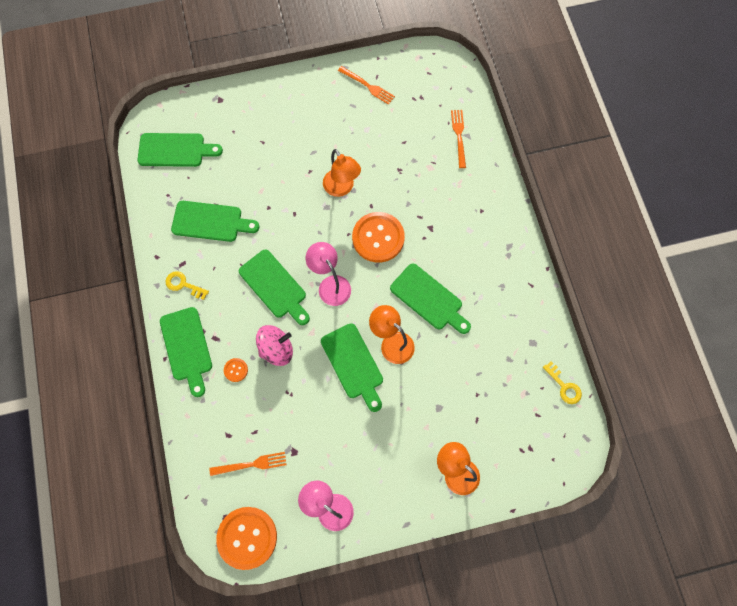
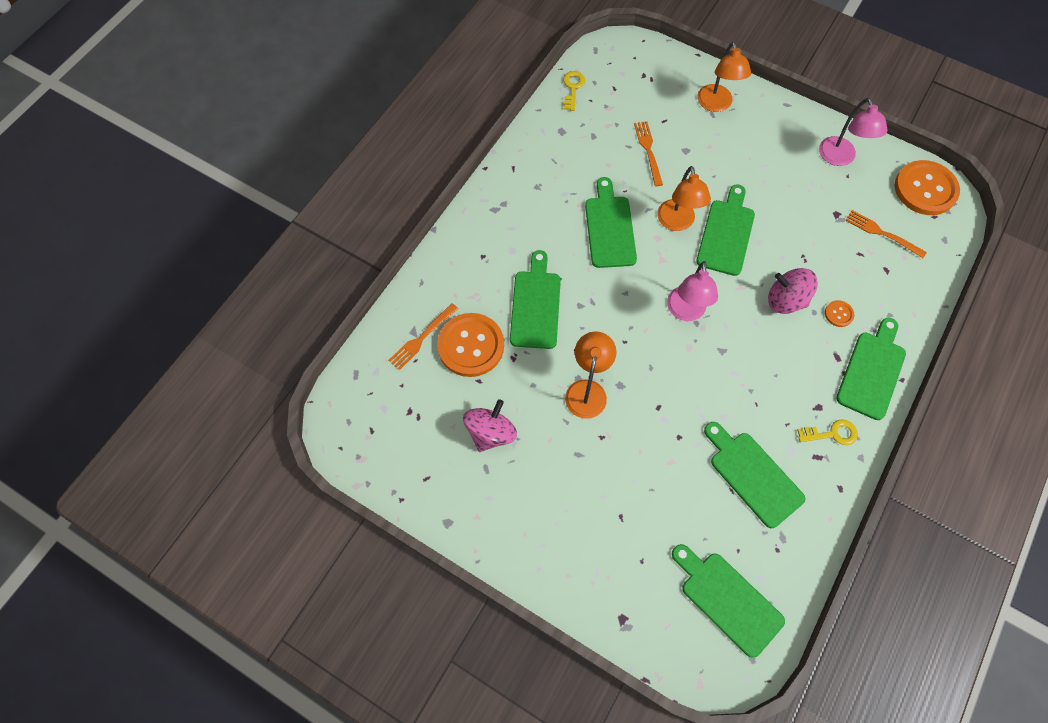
camera: 135 degrees left, 5 degrees down
(183, 285) = (832, 434): yellow key -> yellow key turned 75 degrees counterclockwise
(275, 286) = (740, 354): green cutting board -> green cutting board (535, 305)
(368, 86) = (447, 475): orange fork -> orange fork (648, 150)
(369, 123) = (490, 432): none -> pink spinning top
(378, 238) = (600, 314): orange button -> orange button (471, 346)

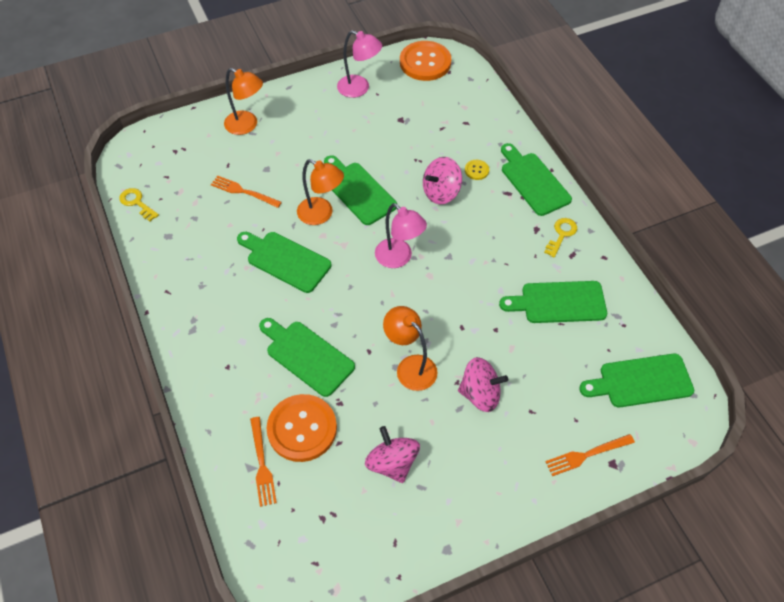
camera: 55 degrees left, 10 degrees down
(605, 463) = (480, 394): none -> pink spinning top
(838, 314) = (476, 170): orange button -> yellow button
(881, 233) = (437, 106): orange fork -> orange fork (586, 455)

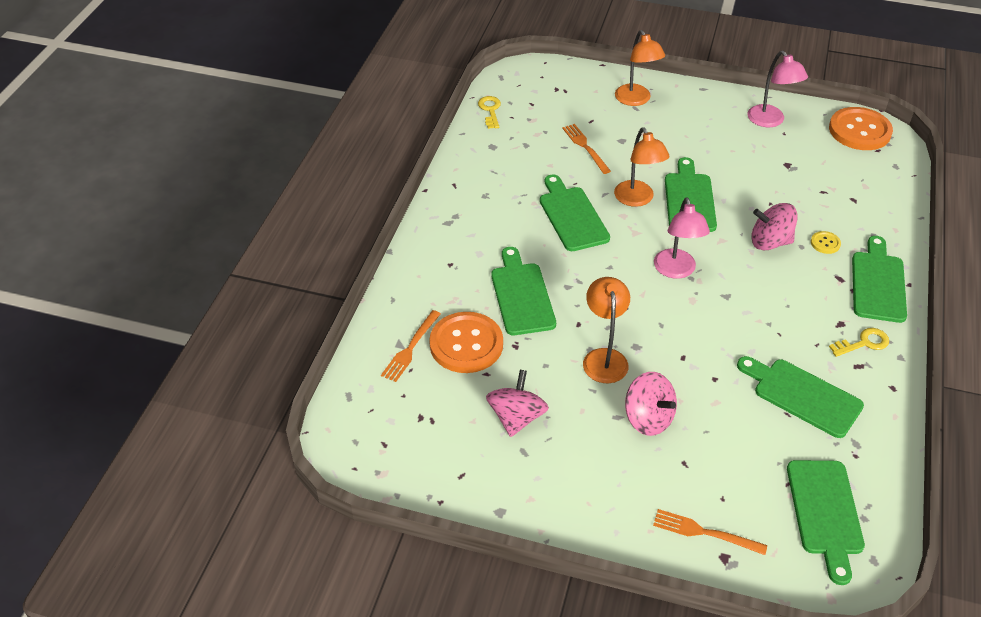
camera: 40 degrees right, 10 degrees down
(641, 381) = (825, 512): green cutting board -> green cutting board turned 120 degrees counterclockwise

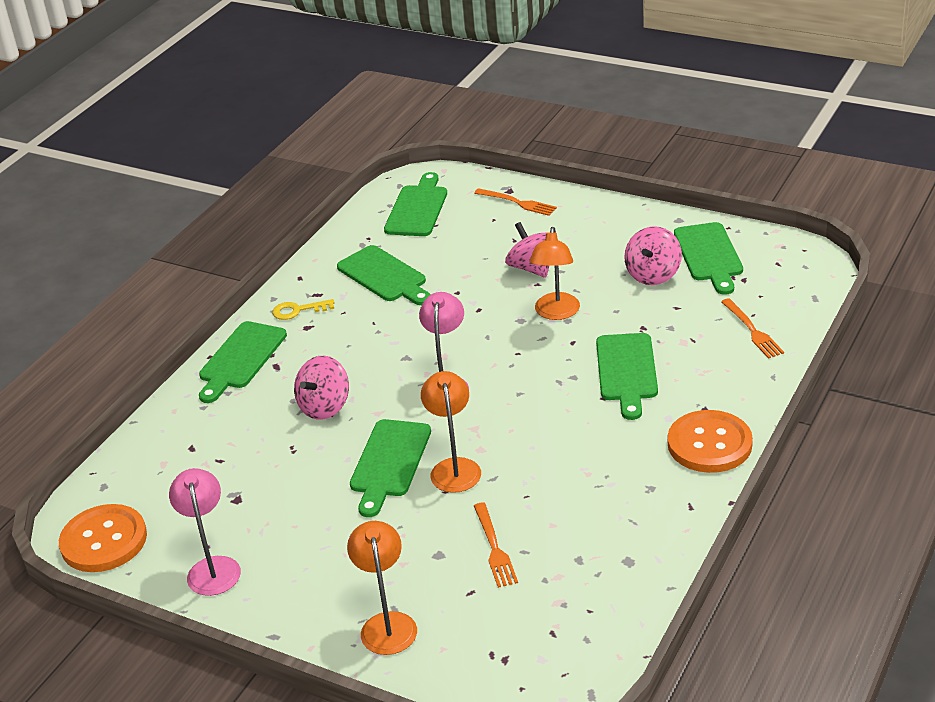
camera: 165 degrees left, 10 degrees down
(410, 349) = (753, 331): orange fork -> orange fork turned 120 degrees clockwise
(466, 344) = (694, 331): orange button -> orange button (709, 444)
(490, 110) = (621, 625): yellow key -> none
(572, 216) = (544, 453): green cutting board -> green cutting board (709, 255)
(770, 242) = (324, 406): pink spinning top -> pink spinning top turned 105 degrees clockwise
(825, 243) = (264, 401): yellow button -> none

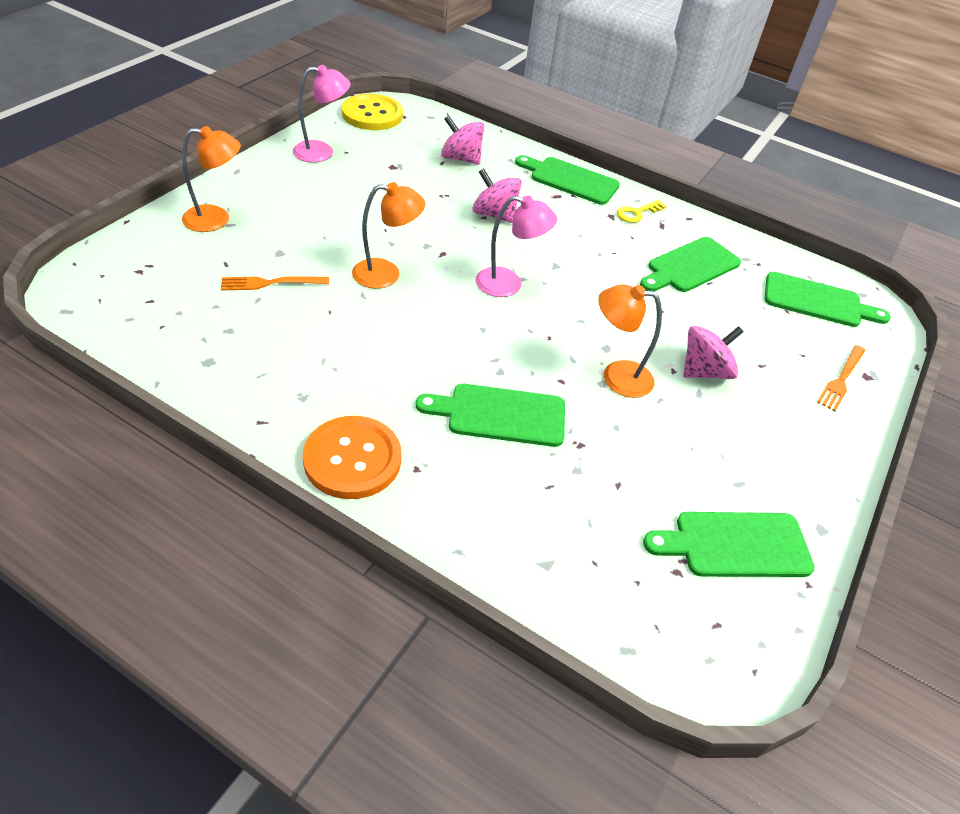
camera: 85 degrees right, 10 degrees up
(104, 541) = (372, 114): orange button -> yellow button
(298, 310) = (637, 213): yellow key -> yellow key turned 120 degrees counterclockwise
(389, 463) = (407, 240): green cutting board -> none
(653, 274) = (690, 475): pink spinning top -> pink spinning top (461, 159)
(753, 331) = (558, 553): orange fork -> none

